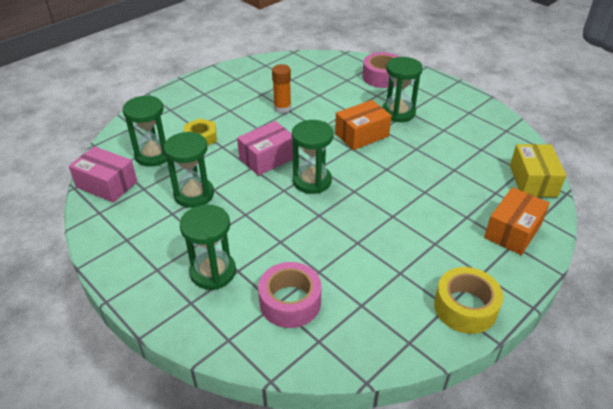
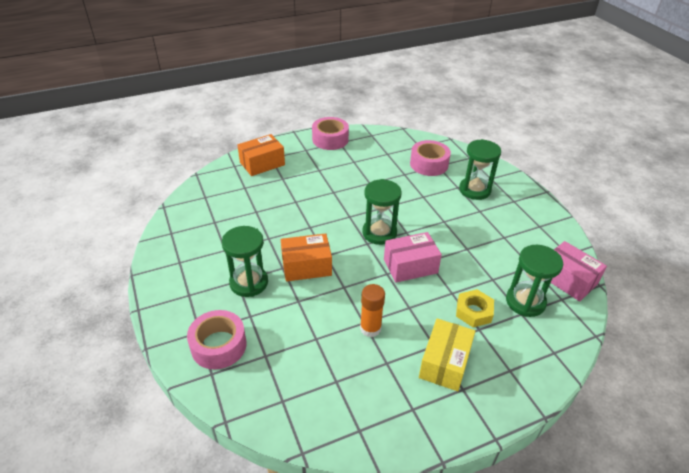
camera: 160 degrees left, 0 degrees up
(194, 194) = (485, 248): green hourglass -> none
(465, 307) = (330, 139): yellow tape -> pink tape
(532, 181) = (208, 188): yellow box -> yellow box (445, 363)

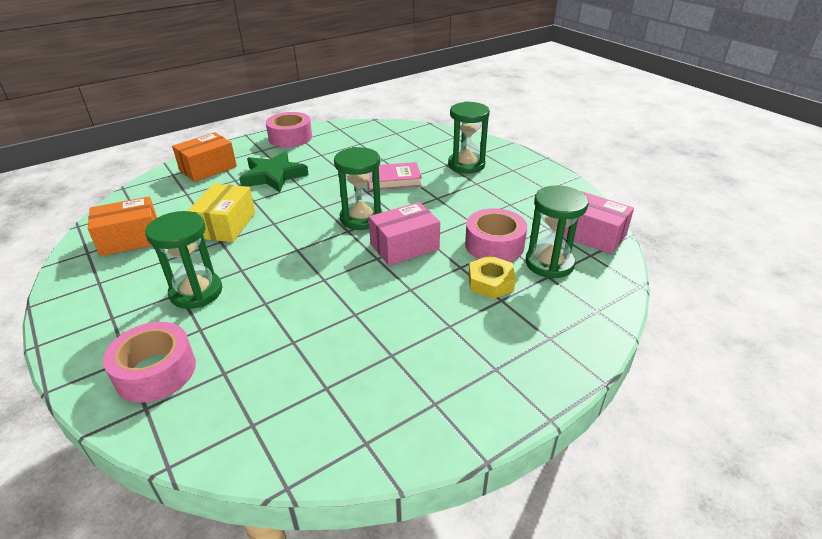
camera: 10 degrees left, 5 degrees down
(306, 266) = (272, 264): orange box -> orange box (130, 239)
(313, 179) = (273, 176): none -> green star
(370, 328) = (364, 319): orange glue stick -> none
(410, 197) = (393, 180): none -> pink book
(429, 164) = (409, 147): pink tape -> pink tape (494, 245)
(445, 363) = (466, 343): yellow box -> yellow box (226, 225)

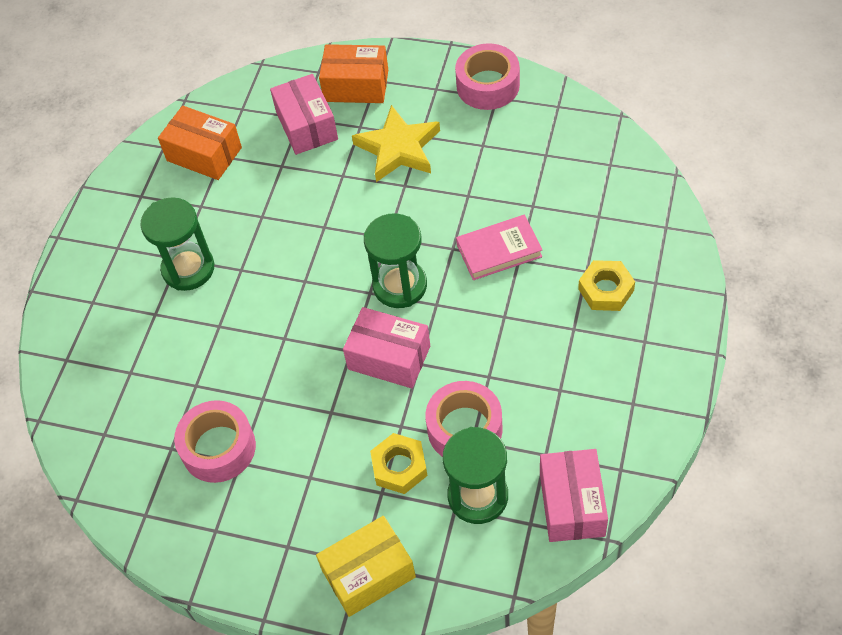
camera: 55 degrees right, 20 degrees up
(156, 371) = (97, 331): pink tape -> pink tape (218, 448)
(196, 194) = (307, 125): none -> pink box
(226, 225) = (286, 196): yellow box -> yellow box (368, 574)
(273, 176) = (398, 148): green star -> yellow star
(393, 180) = (499, 250): pink book -> pink book turned 60 degrees counterclockwise
(466, 165) = (606, 290): green hourglass -> yellow nut

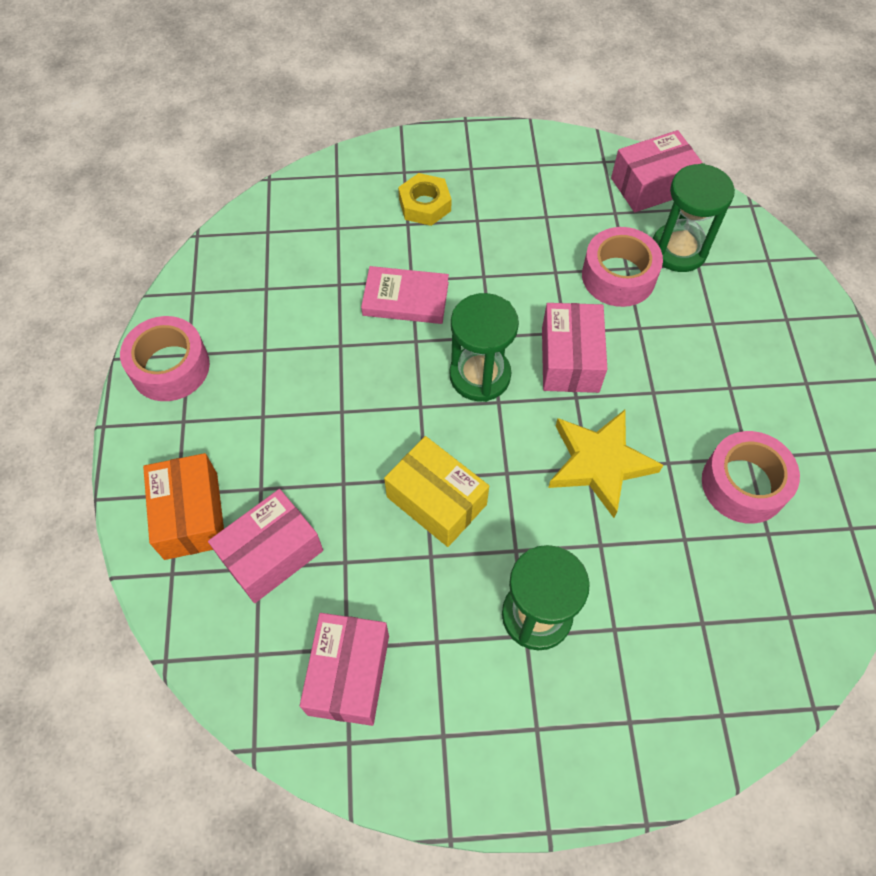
camera: 115 degrees left, 5 degrees up
(204, 154) = (348, 674): orange box -> pink box
(368, 574) = (793, 310): yellow box -> yellow box (436, 500)
(398, 148) = (287, 434): yellow star -> yellow star (599, 463)
(399, 467) = (681, 316): yellow nut -> none
(499, 250) = (405, 299): pink book -> pink book turned 45 degrees counterclockwise

